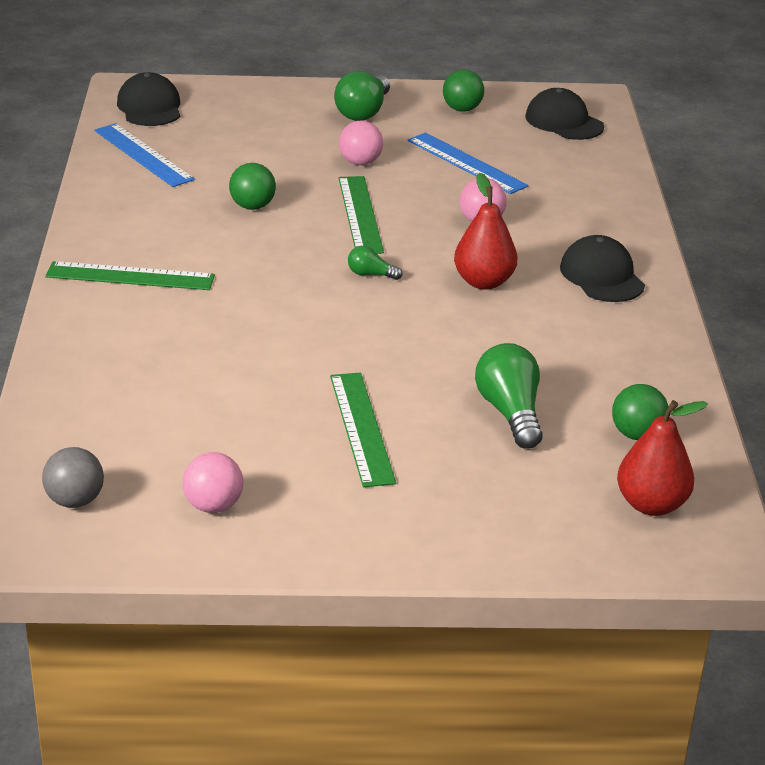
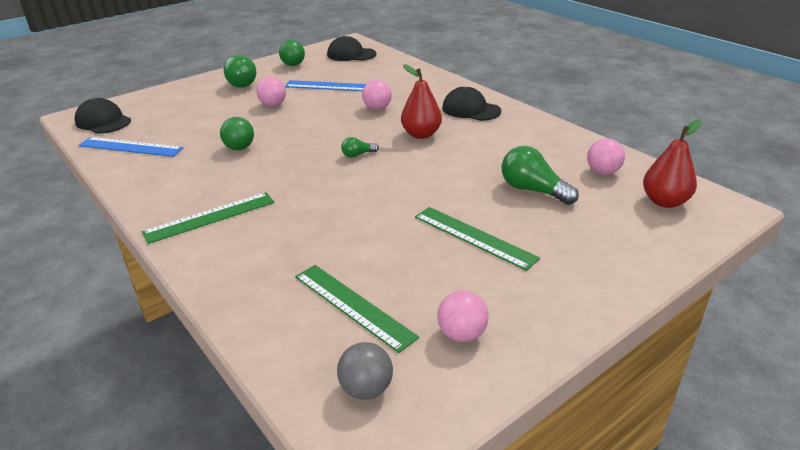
camera: 35 degrees left, 0 degrees up
(360, 214) = (308, 129): green ruler -> green ruler (353, 306)
(637, 434) = (603, 172): green ball -> pink ball

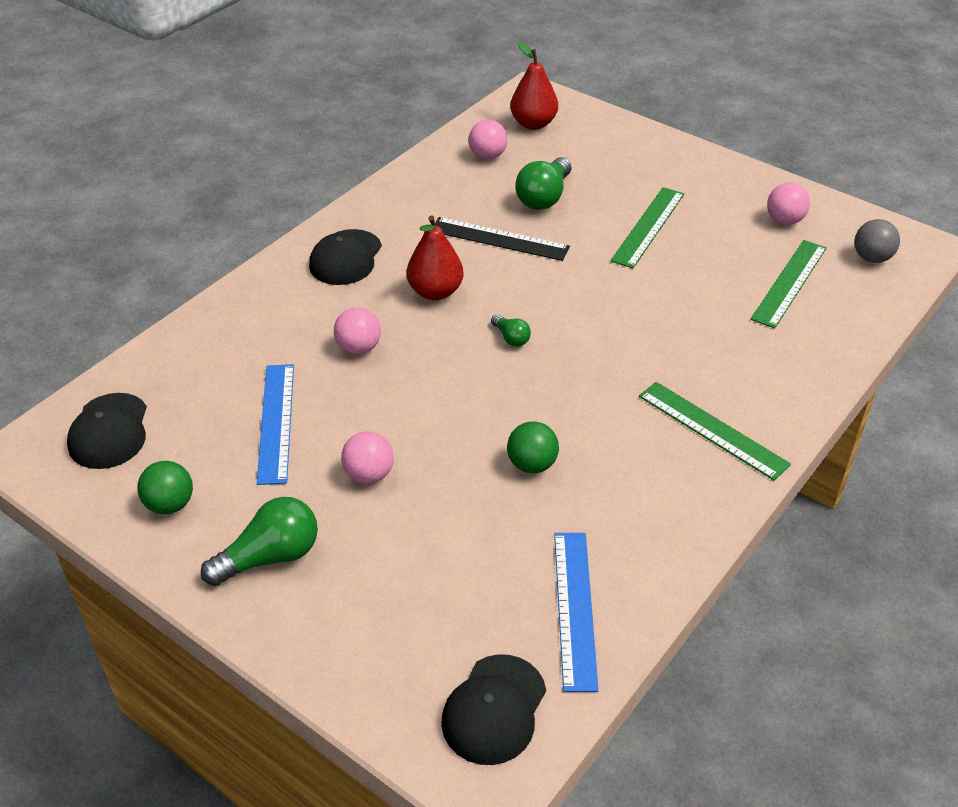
camera: 105 degrees left, 10 degrees up
(476, 163) = (499, 239): none -> black ruler

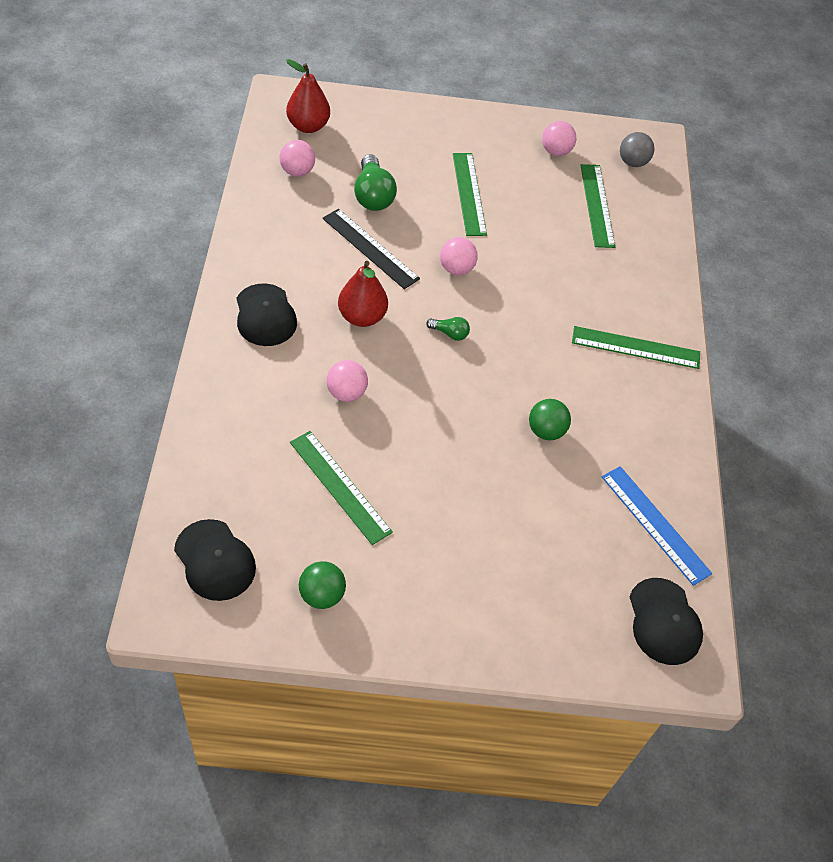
camera: 40 degrees left, 10 degrees up
(270, 557) = (432, 596): green light bulb -> none
(276, 422) = (340, 486): blue ruler -> green ruler
(369, 475) = (444, 495): pink ball -> pink ball (456, 269)
(499, 239) = (370, 248): black ruler -> black ruler turned 60 degrees clockwise

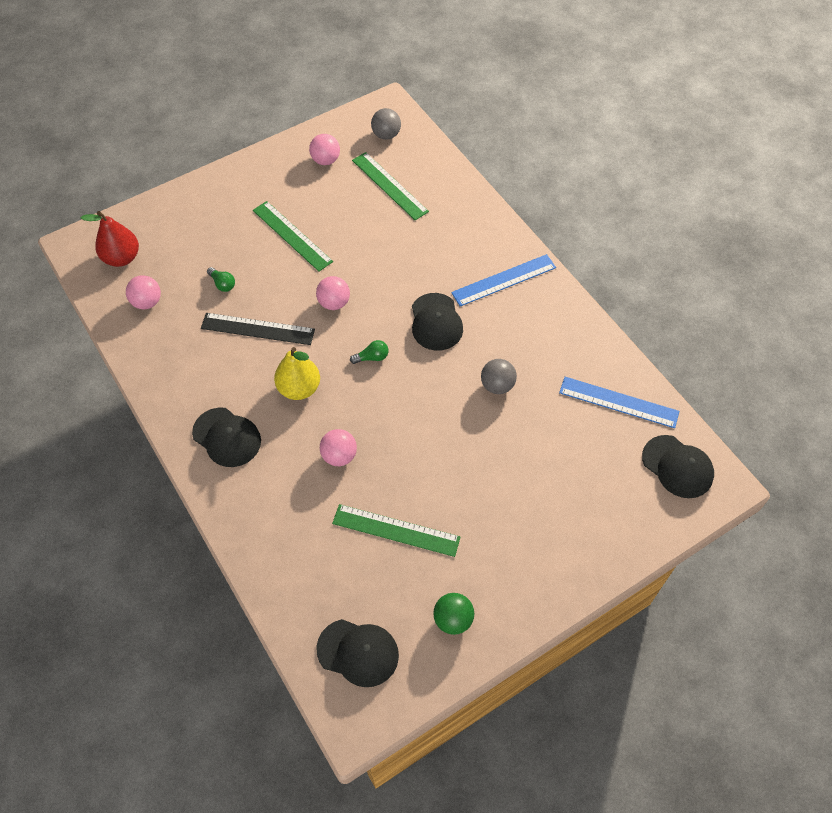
camera: 30 degrees left, 5 degrees up
(362, 317) = (299, 388): red pear -> yellow pear
(373, 195) = (222, 284): green light bulb -> green light bulb, size x0.52
(536, 342) = (436, 322): none -> black cap
(546, 431) = (497, 385): green ball -> grey ball
(635, 348) = (504, 280): green ruler -> blue ruler

